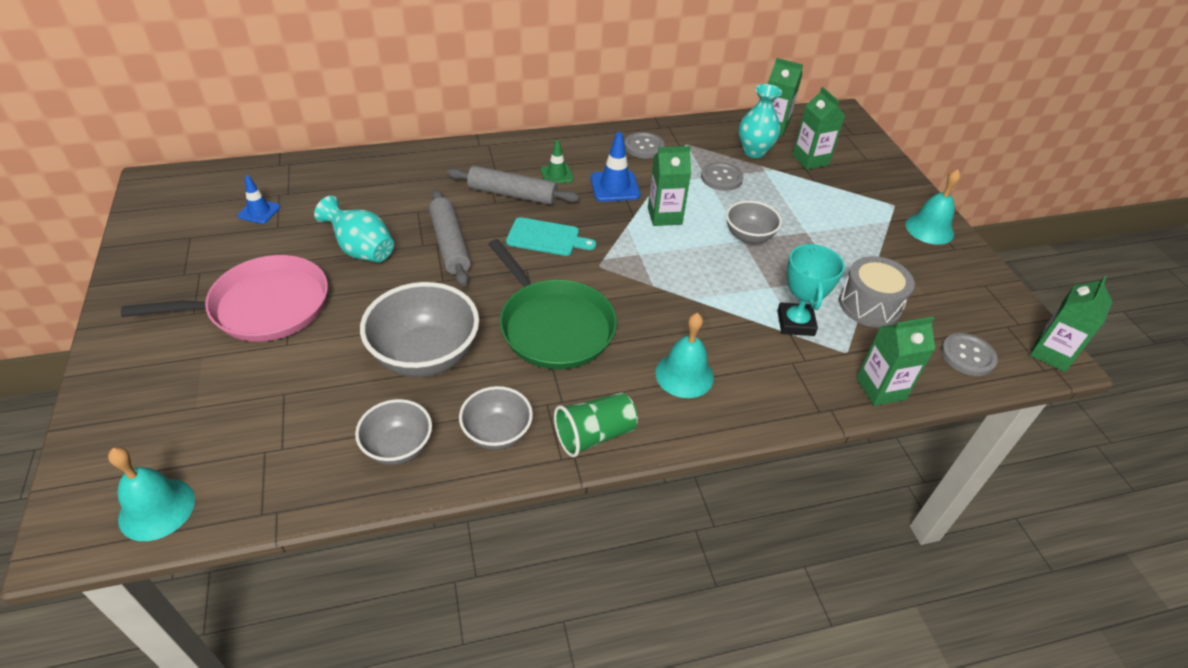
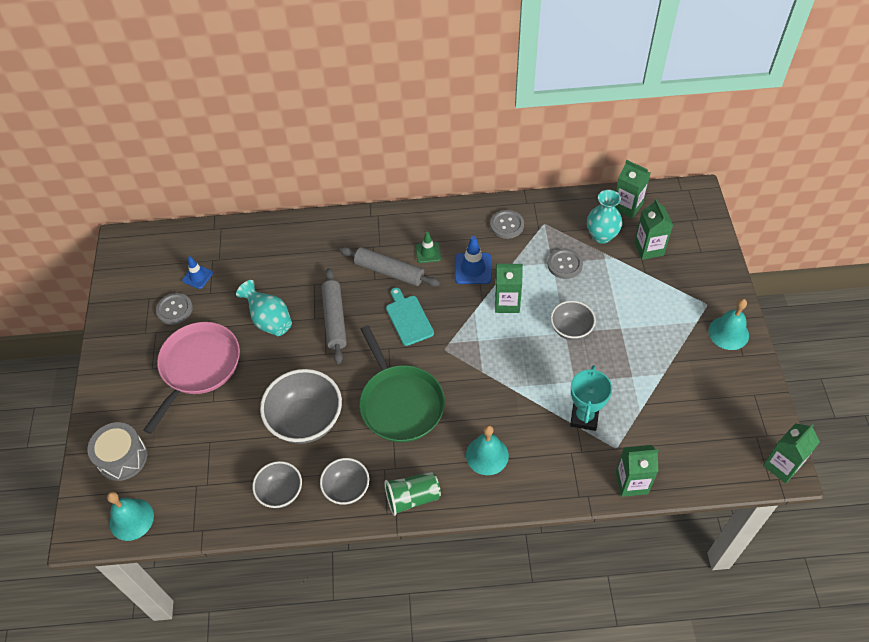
camera: 15 degrees right, 10 degrees up
(263, 307) = (198, 367): pink pan -> pink pan turned 60 degrees counterclockwise
(546, 238) = (408, 318): turquoise cutting board -> turquoise cutting board turned 135 degrees counterclockwise
(869, 305) = (649, 406): grey drum -> grey drum (122, 458)
(967, 356) = (711, 461): grey button -> grey button (174, 309)

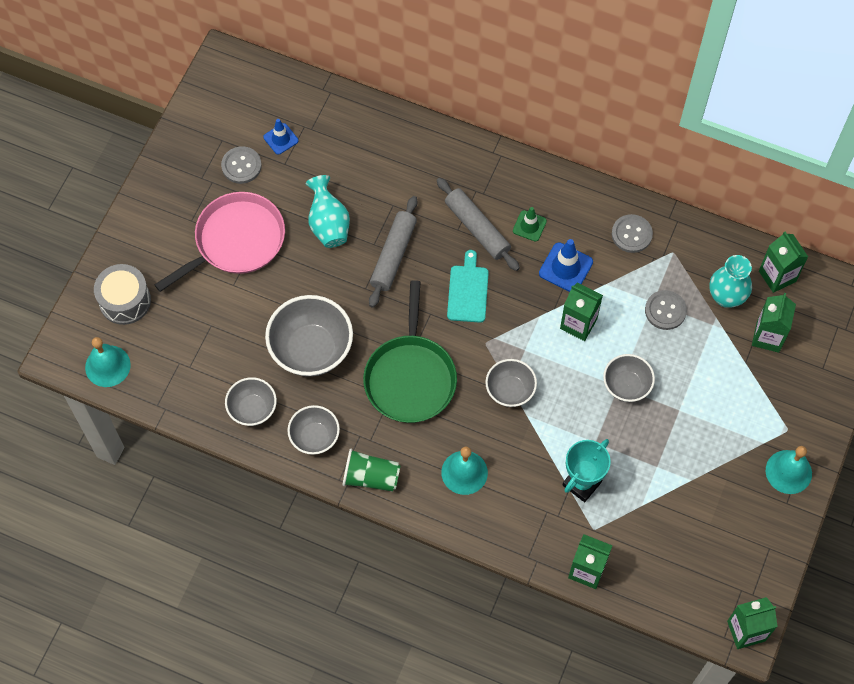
camera: 25 degrees right, 10 degrees up
(485, 375) = (510, 390): none -> grey bowl

